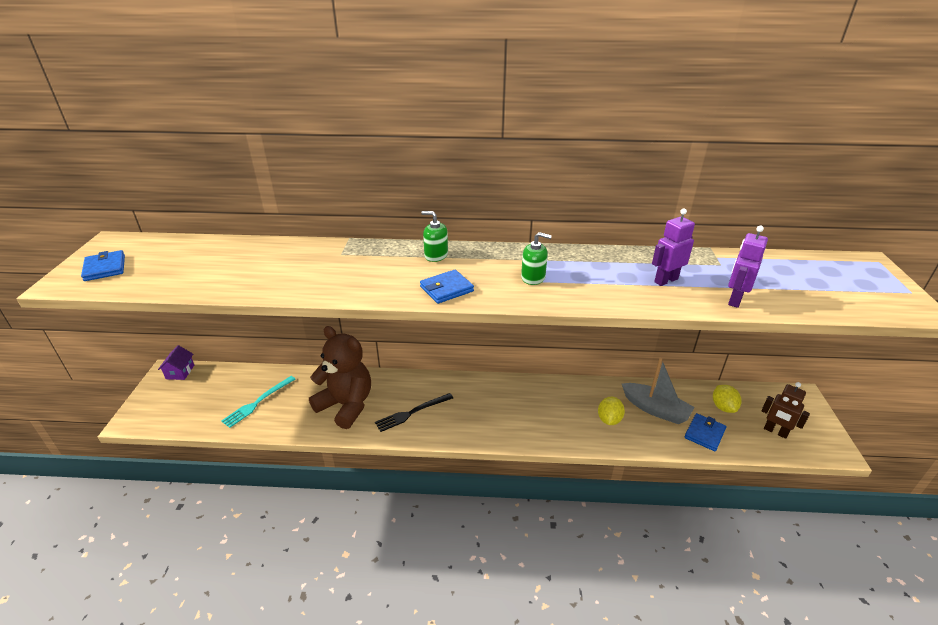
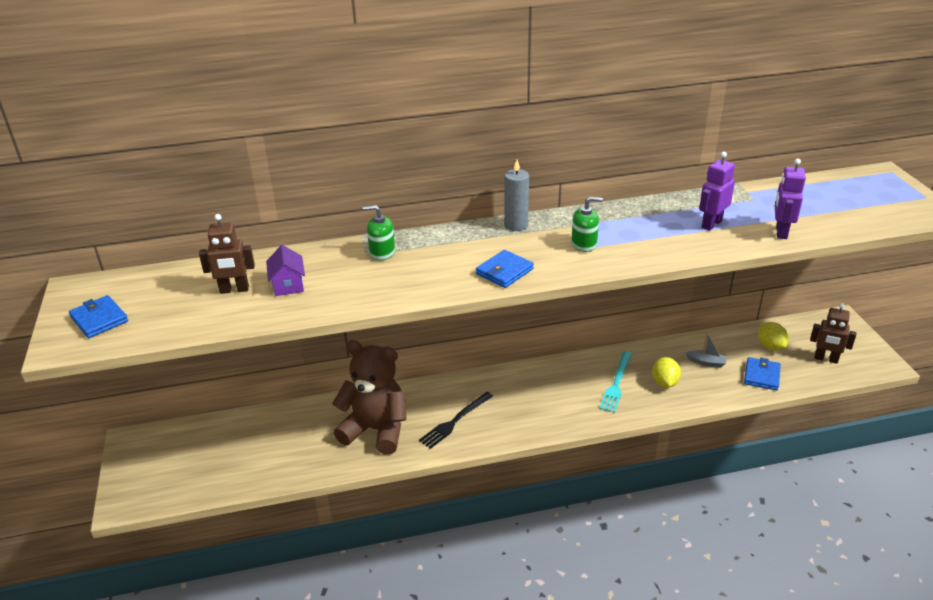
camera: 15 degrees left, 0 degrees up
(180, 372) = (148, 437): purple house -> purple house (288, 285)
(219, 264) = (234, 290): none -> brown robot
(258, 402) = (269, 450): turquoise fork -> turquoise fork (616, 383)
(436, 255) = (470, 238): green soap dispenser -> green soap dispenser (382, 252)
(482, 251) = (516, 225): none -> grey candle
(655, 409) = (706, 362): grey boat -> grey boat, size x0.52

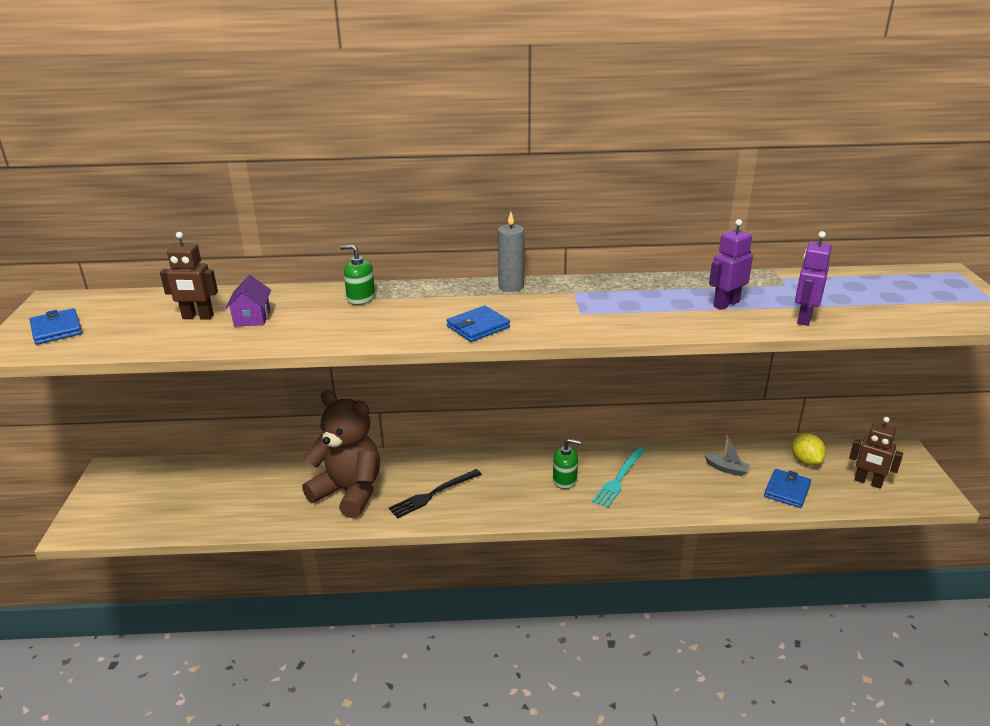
camera: 10 degrees right, 5 degrees down
(584, 244) = (575, 310): green soap dispenser -> green soap dispenser (565, 480)
(664, 382) = (673, 484): yellow lemon -> none

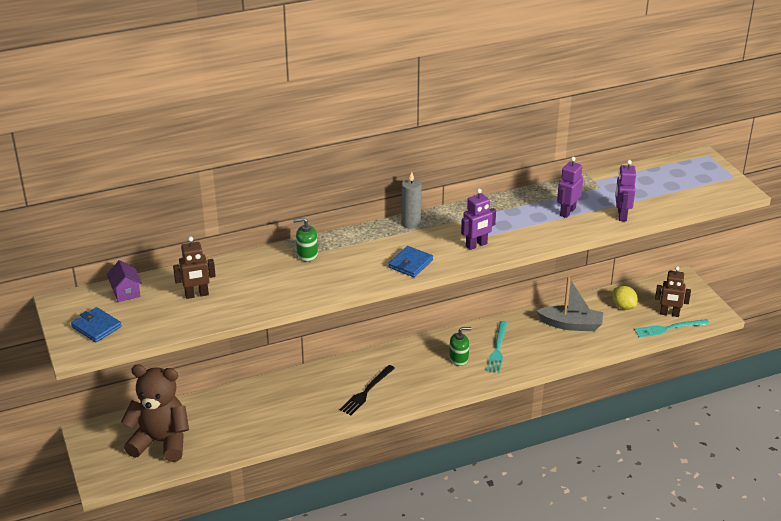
camera: 20 degrees left, 5 degrees up
(252, 318) = (239, 287): purple house -> purple house (126, 292)
(349, 492) = (301, 404): brown teddy bear -> brown teddy bear (161, 442)
(579, 321) = (476, 245): none -> purple robot
(727, 469) = (571, 325): grey boat -> grey boat, size x1.92
(787, 490) = (617, 332): blue wallet -> none
(862, 500) = (669, 328): none -> turquoise fork

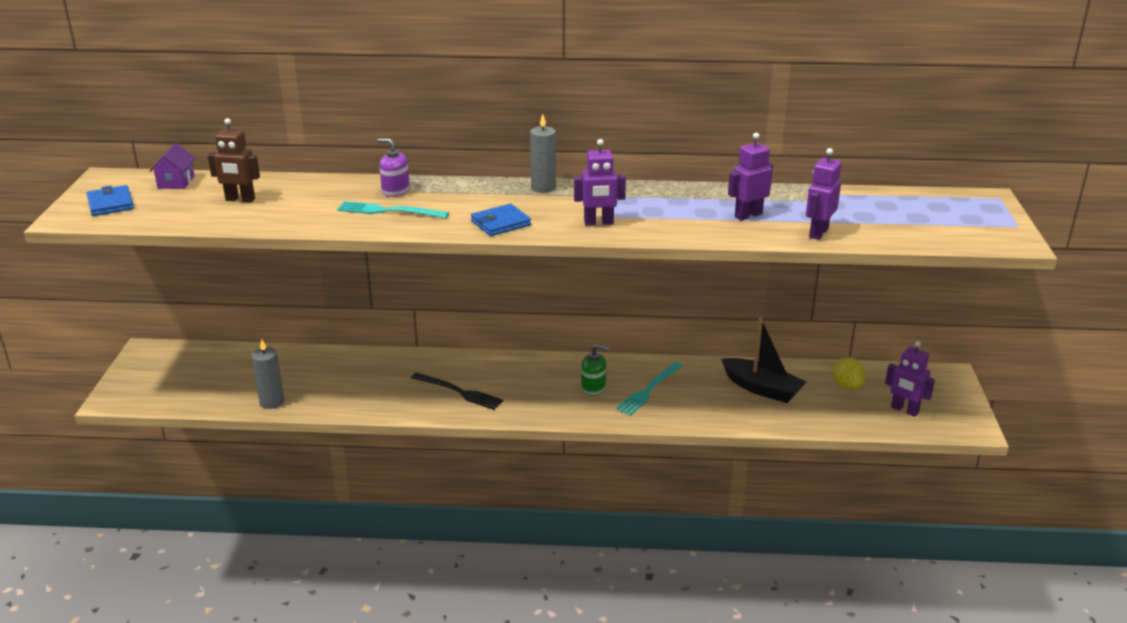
camera: 25 degrees right, 5 degrees down
(161, 442) = (205, 379): brown teddy bear -> none
(233, 444) = (272, 402): none -> grey candle
(307, 254) = (395, 191): green soap dispenser -> purple soap dispenser
(366, 391) = (459, 392): black fork -> black fork turned 120 degrees counterclockwise
(571, 325) = (762, 389): grey boat -> black boat
(669, 314) = (904, 410): brown robot -> purple robot
(669, 328) = (892, 426): turquoise fork -> turquoise fork (389, 211)

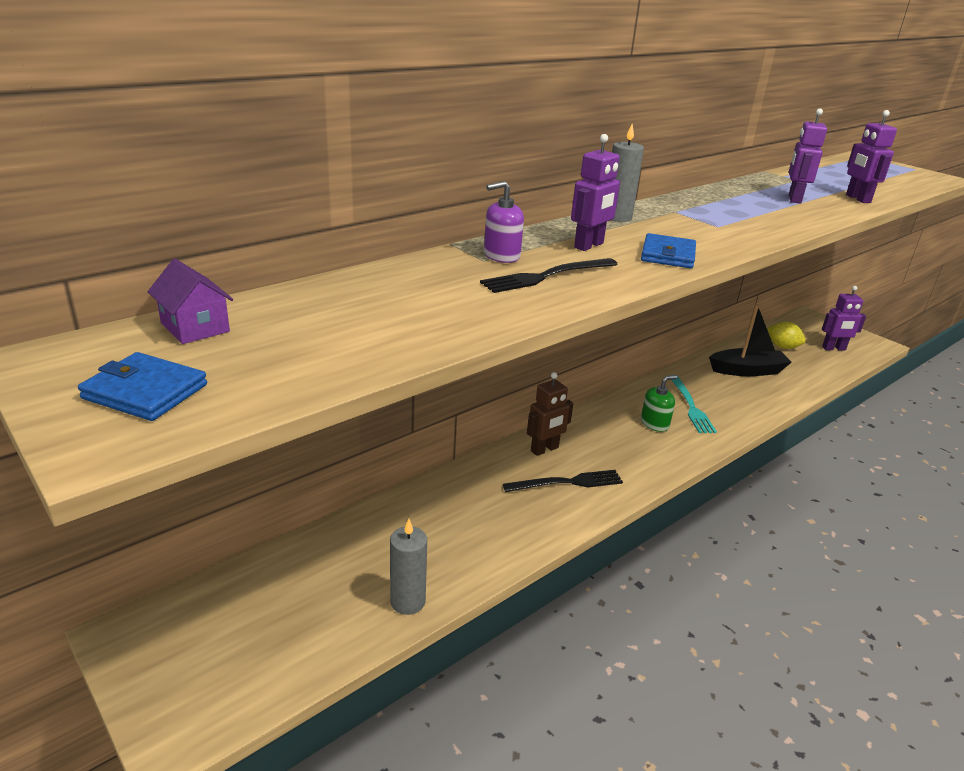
camera: 45 degrees left, 0 degrees up
(240, 200) = (346, 319): brown robot -> brown robot (545, 449)
(389, 211) = (546, 276): turquoise fork -> black fork
(598, 223) = (731, 232): purple robot -> purple robot (589, 245)

